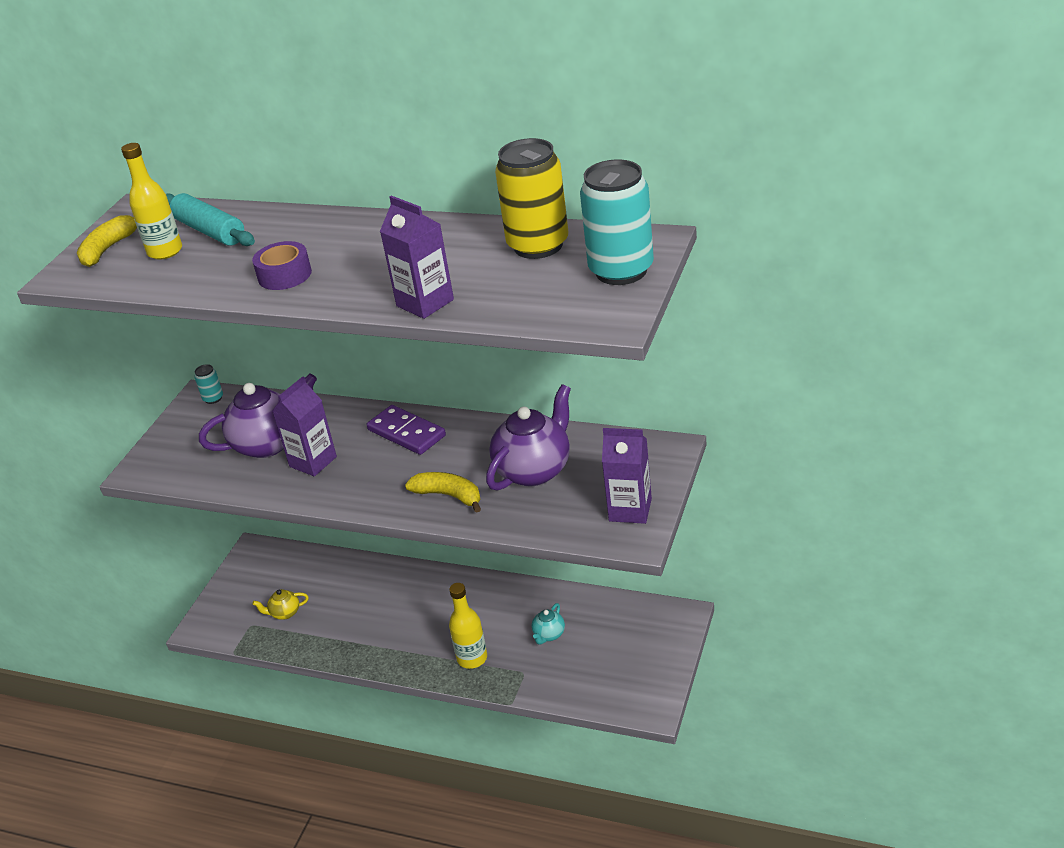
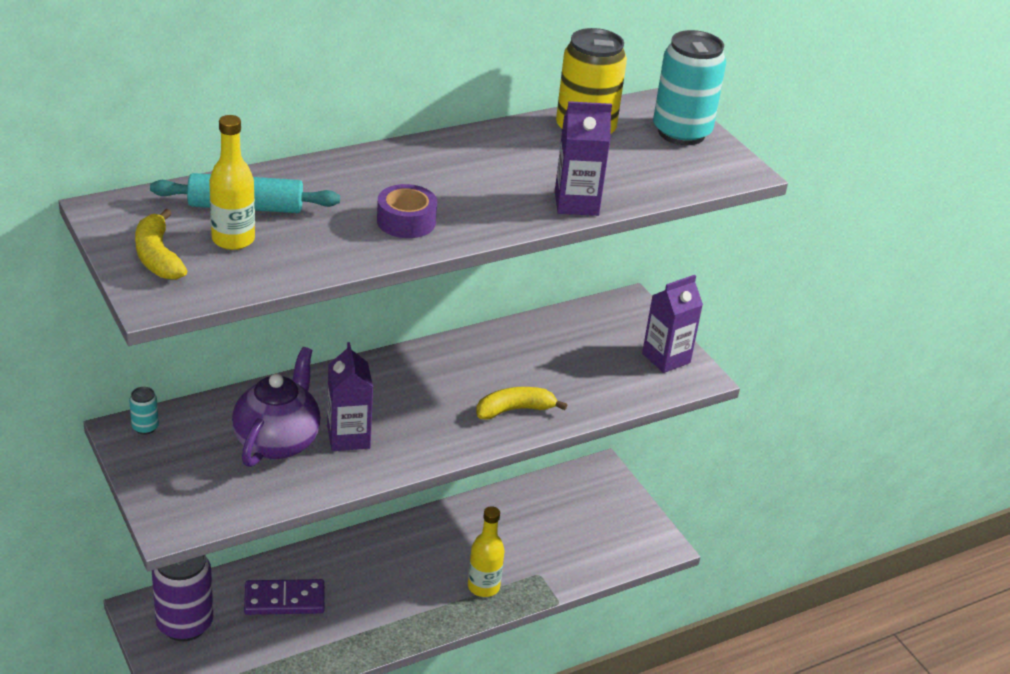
camera: 55 degrees left, 0 degrees up
(264, 573) = (185, 624): none -> purple can
(284, 613) = (257, 645): yellow teapot -> none
(406, 433) = (399, 377): purple domino -> purple domino (284, 600)
(534, 470) = (553, 360): purple teapot -> none
(549, 635) = (521, 535): turquoise teapot -> none

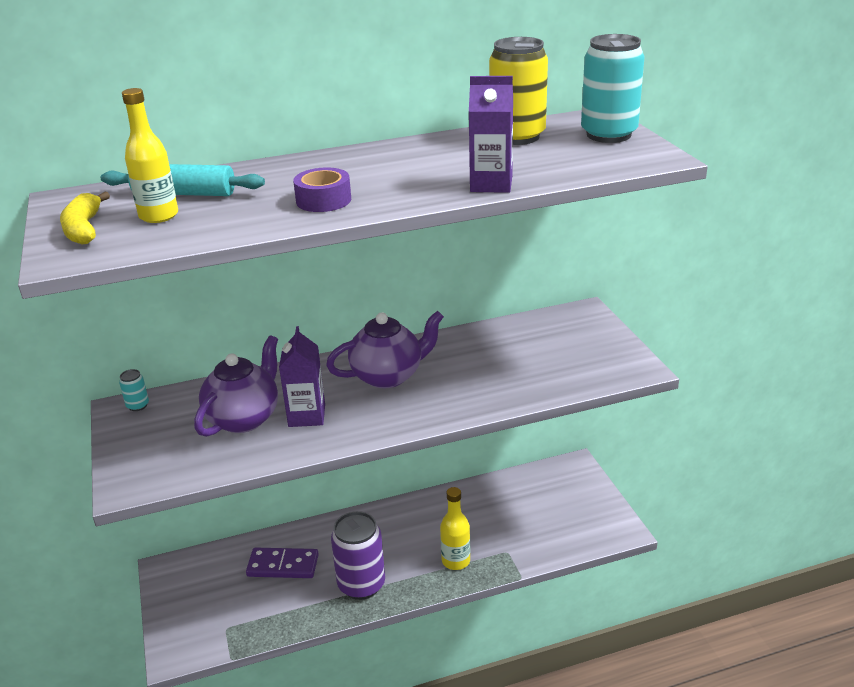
camera: 15 degrees right, 5 degrees down
(185, 624) = (196, 582): purple can -> purple can (361, 585)
(427, 386) = (388, 376): none -> purple teapot
(514, 410) = (462, 395): yellow banana -> none
(666, 358) = (611, 354): purple carton -> none

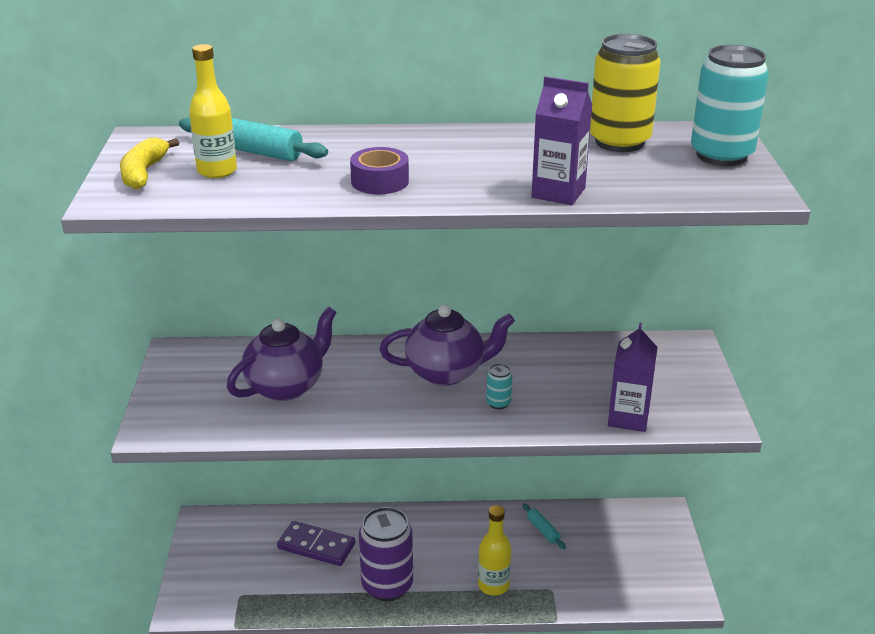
camera: 15 degrees right, 0 degrees up
(138, 405) = (192, 352): turquoise can -> turquoise can (498, 403)
(307, 415) = (347, 397): purple carton -> purple carton (628, 418)
(480, 503) = (543, 530): none -> turquoise rolling pin

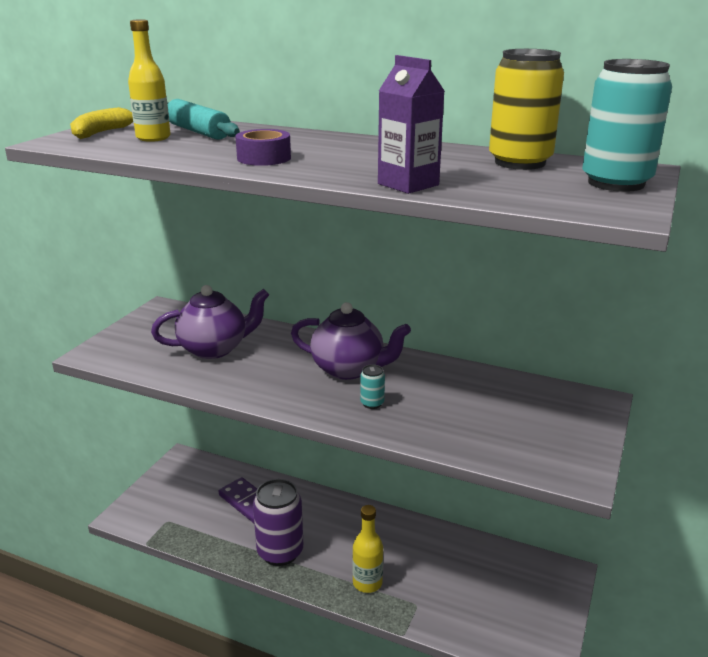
camera: 25 degrees right, 5 degrees down
(543, 530) = (441, 550): turquoise rolling pin -> none
(628, 418) = (483, 447): purple carton -> none

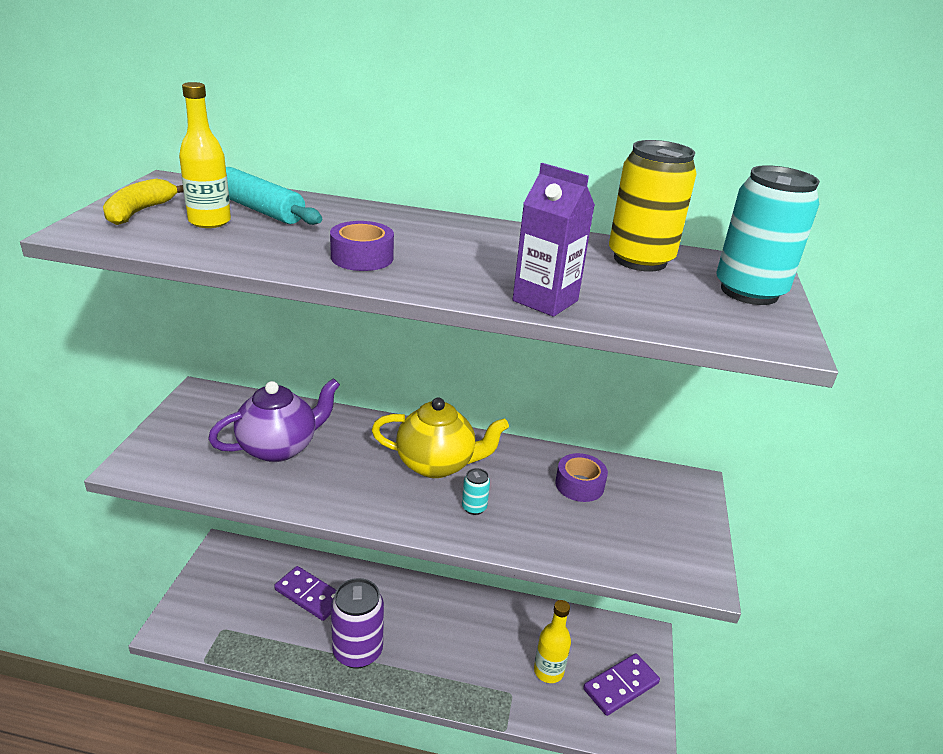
camera: 15 degrees left, 5 degrees up
(349, 369) = (437, 464): purple teapot -> yellow teapot
(367, 583) = (457, 675): yellow bottle -> yellow bottle (548, 671)
(480, 394) = (579, 485): none -> purple tape
(529, 612) = (620, 686): none -> purple domino

